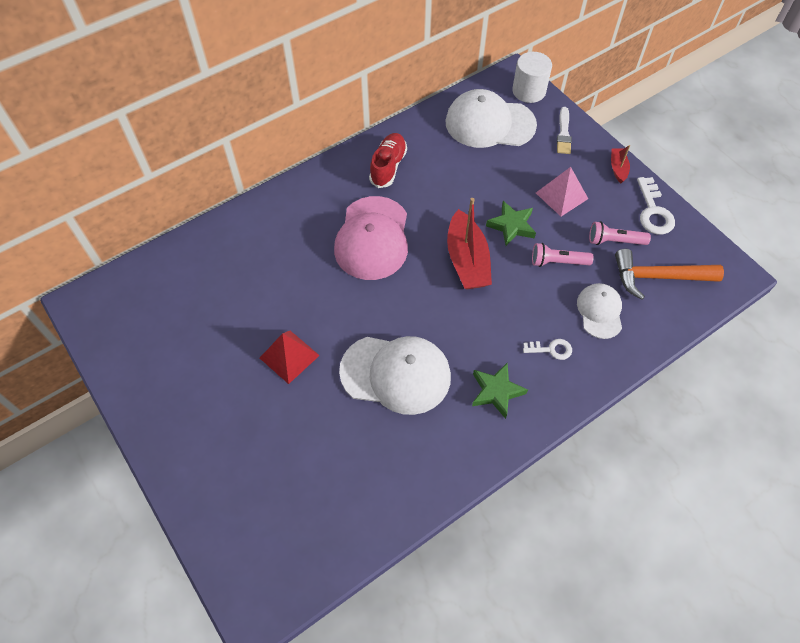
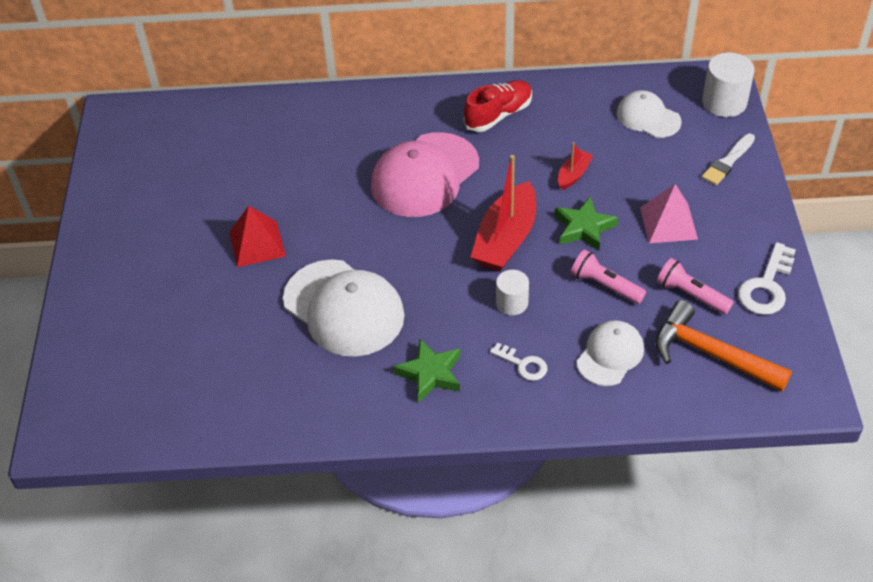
camera: 35 degrees right, 10 degrees down
(490, 123) = (648, 117): white cap -> white cap, size x0.57
(508, 307) = (512, 303): none -> white cylinder
(618, 168) = (762, 224): red boat -> red boat (573, 175)

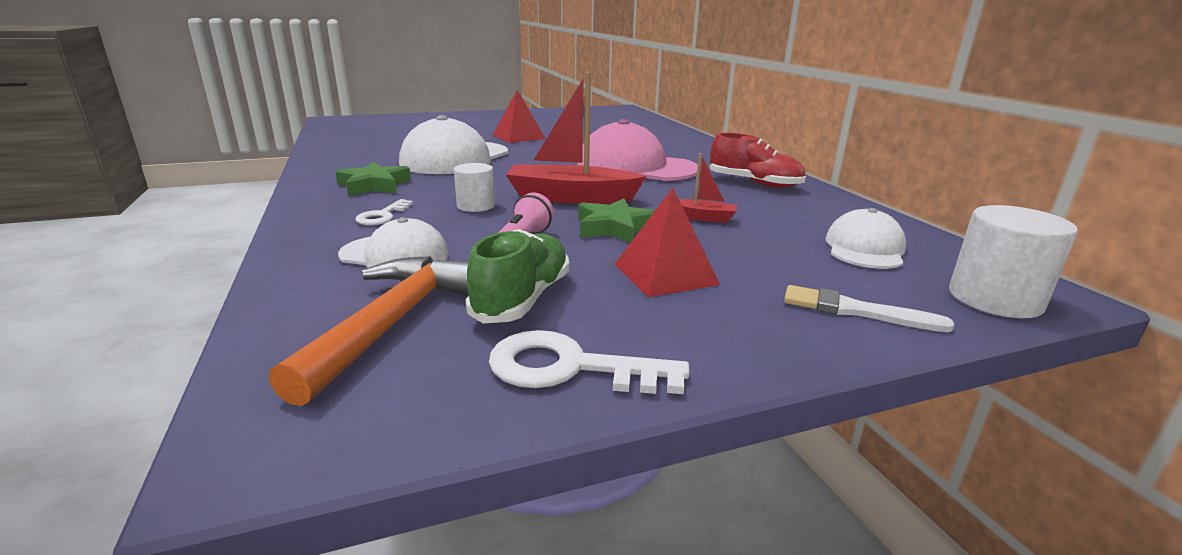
camera: 70 degrees right, 25 degrees down
(668, 223) = (665, 274): pink pyramid -> red pyramid
(691, 294) = (522, 299): pink flashlight -> green shoe

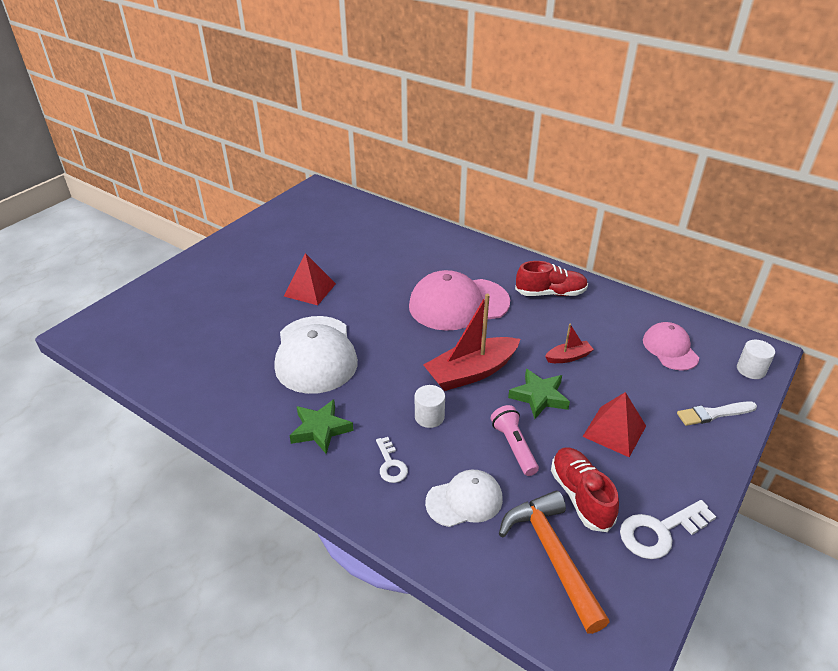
camera: 35 degrees left, 15 degrees up
(522, 299) = (580, 496): green shoe -> red shoe
(864, 248) = (670, 349): white cap -> pink cap
(994, 299) = (751, 370): white cylinder -> white cylinder, size x0.64

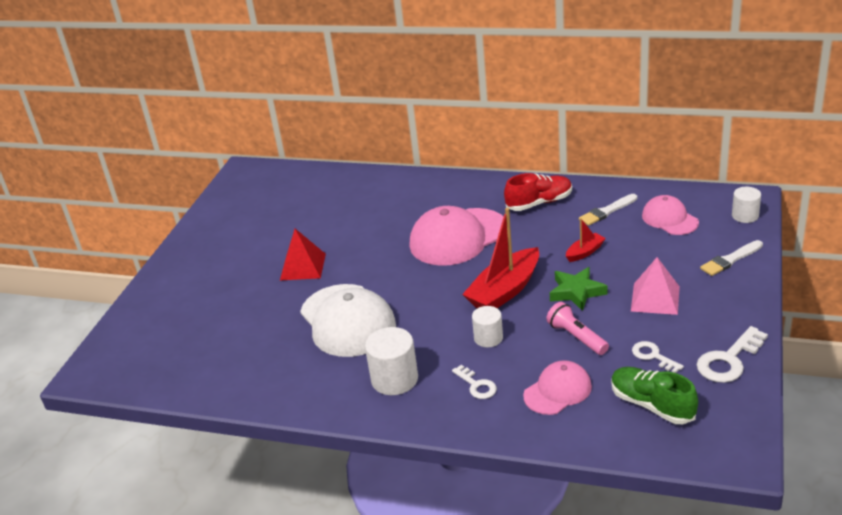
camera: 15 degrees left, 5 degrees down
(320, 429) = (394, 379): green star -> white cylinder
(464, 500) = (557, 391): white cap -> pink cap
(552, 555) = (652, 405): orange hammer -> green shoe
(580, 496) = (653, 356): red shoe -> white key
(611, 321) = (607, 211): none -> white brush
(614, 431) = (655, 298): red pyramid -> pink pyramid

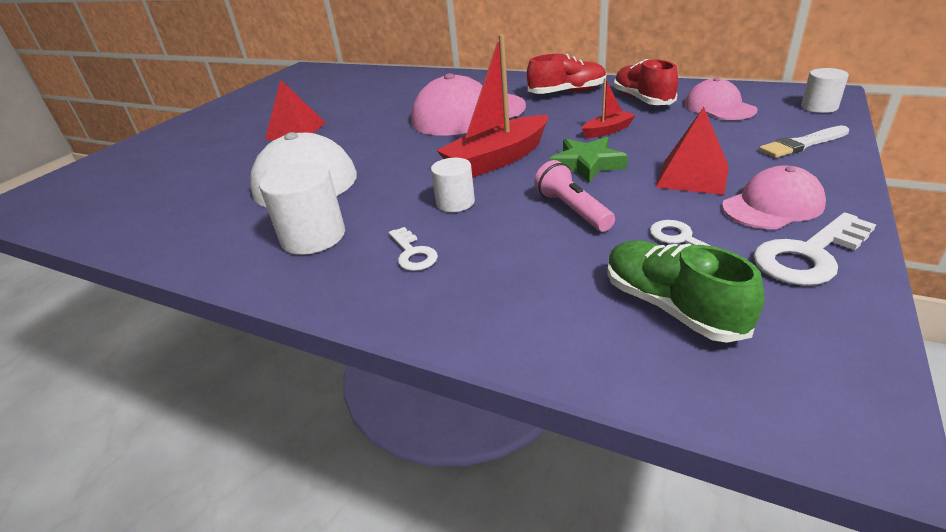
camera: 10 degrees right, 0 degrees up
(557, 391) = (524, 271): pink cap -> pink cap (772, 205)
(607, 211) = (642, 100): white brush -> red shoe
(655, 298) = (692, 176): pink pyramid -> red pyramid

